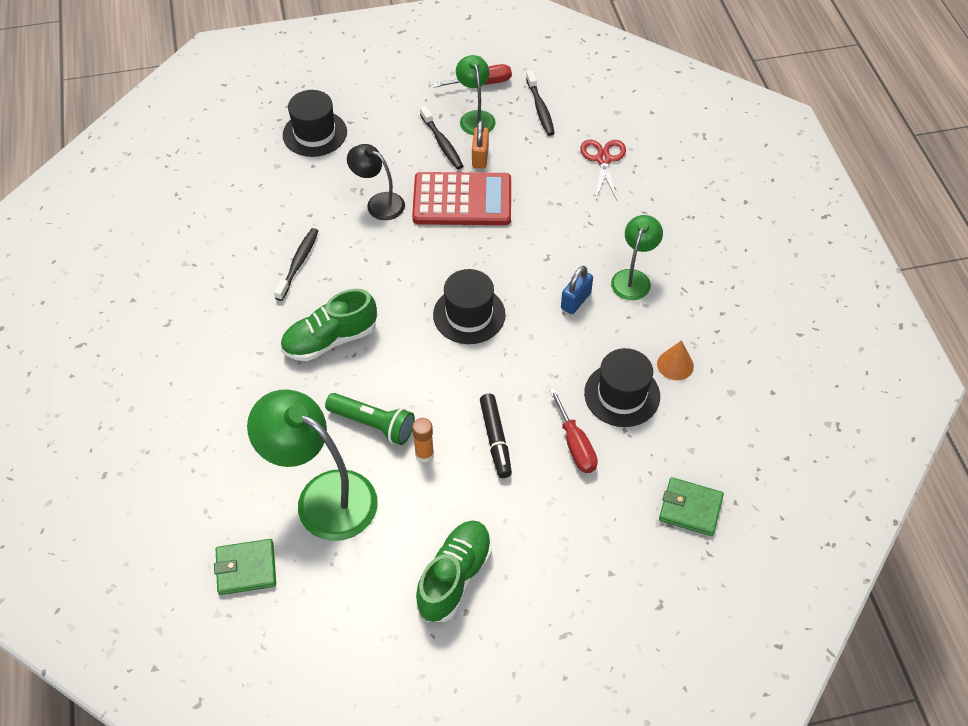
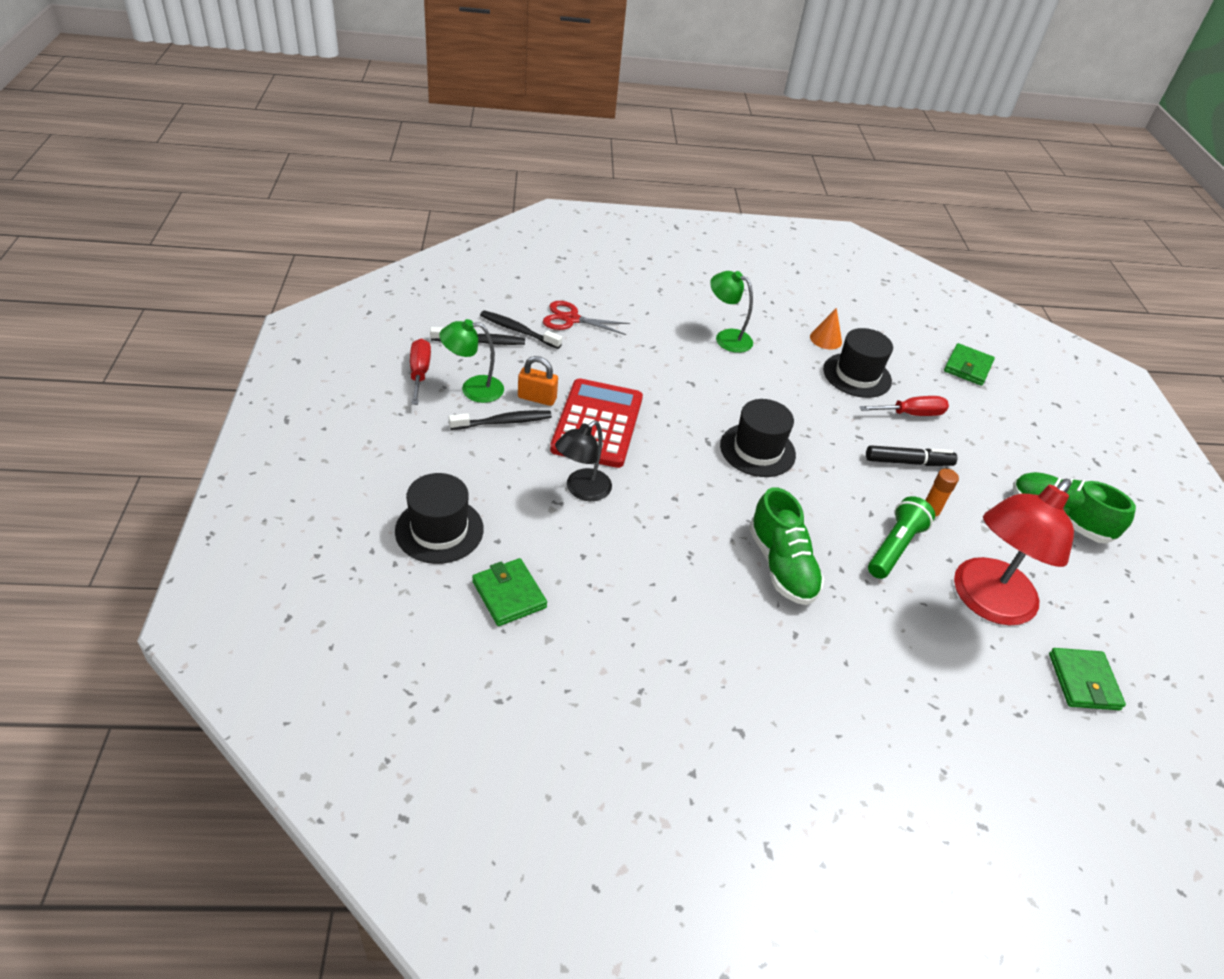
camera: 85 degrees left, 10 degrees down
(264, 181) = (509, 594): none -> green wallet
(298, 263) = (661, 578): black toothbrush -> black toothbrush (518, 330)
(323, 496) = (986, 602): green lamp -> red lamp
(575, 301) = (748, 377): blue padlock -> none

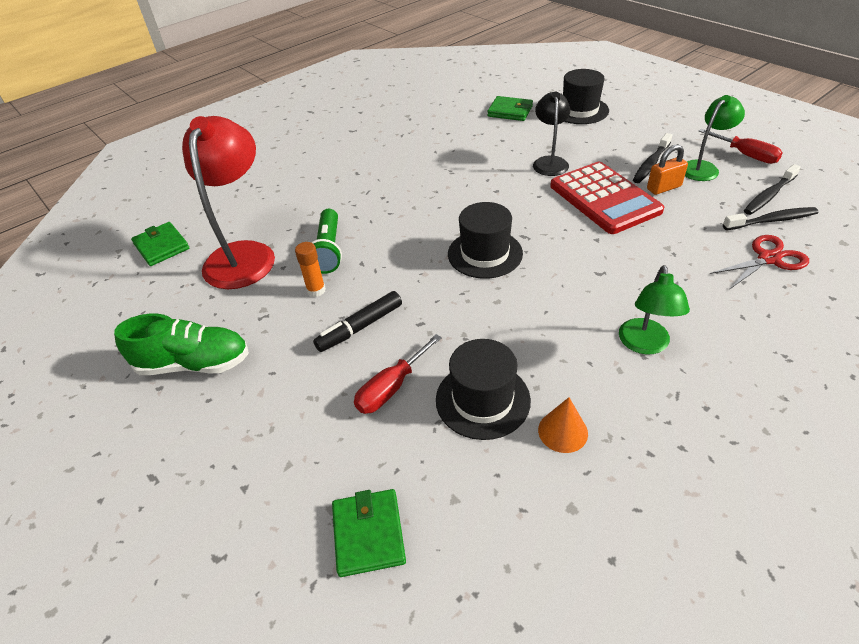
camera: 150 degrees right, 0 degrees up
(726, 338) = (644, 345): green lamp -> green lamp turned 105 degrees clockwise
(781, 565) = (394, 196): green shoe -> none

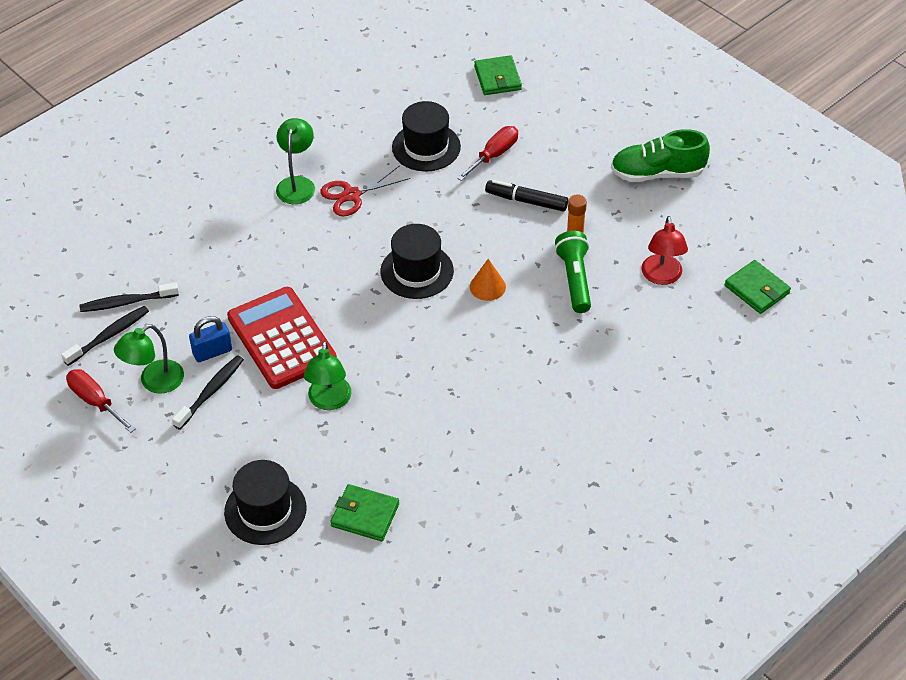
camera: 175 degrees right, 5 degrees up
(244, 254) = (662, 277): red lamp -> red lamp, size x0.57
(360, 327) = (526, 201): black marker -> black marker turned 120 degrees counterclockwise
(549, 162) = (329, 401): black lamp -> green lamp
(563, 431) = (373, 128): orange cone -> orange cone (487, 286)
(663, 188) = (212, 352): orange padlock -> blue padlock
(768, 259) = (157, 258): red scissors -> red scissors (352, 195)

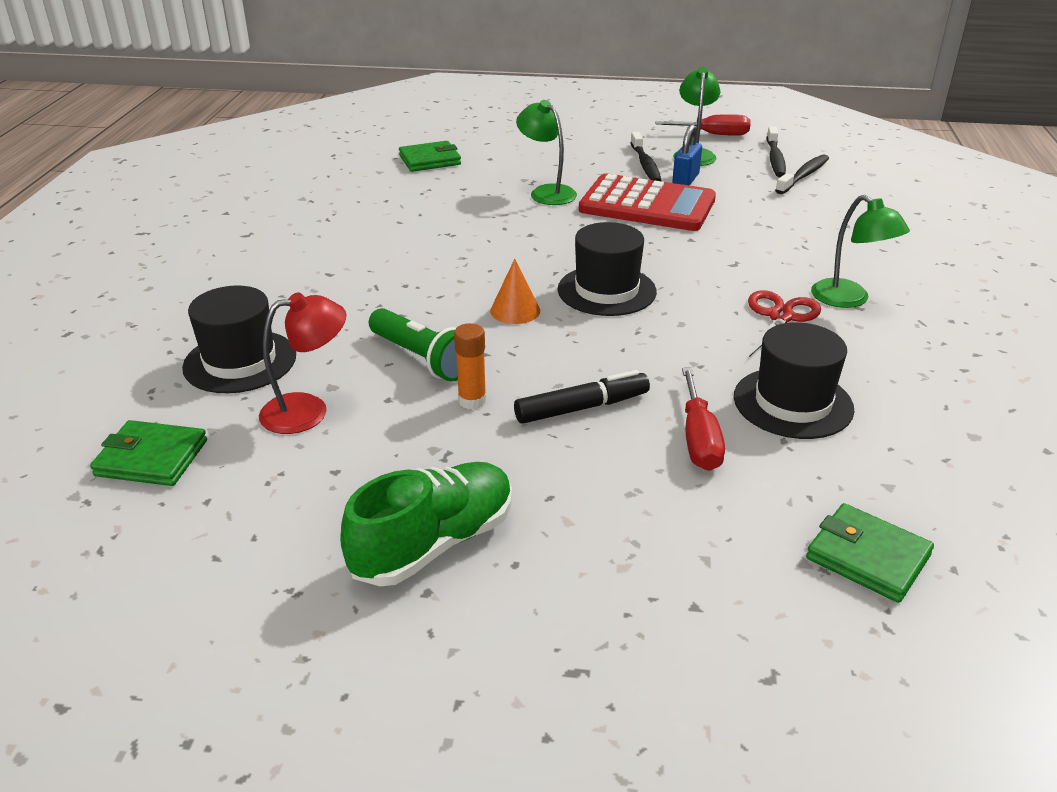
camera: 140 degrees right, 15 degrees down
(265, 510) = (507, 140): black hat -> black hat (240, 361)
(662, 277) = (308, 410): red lamp -> red lamp turned 105 degrees clockwise

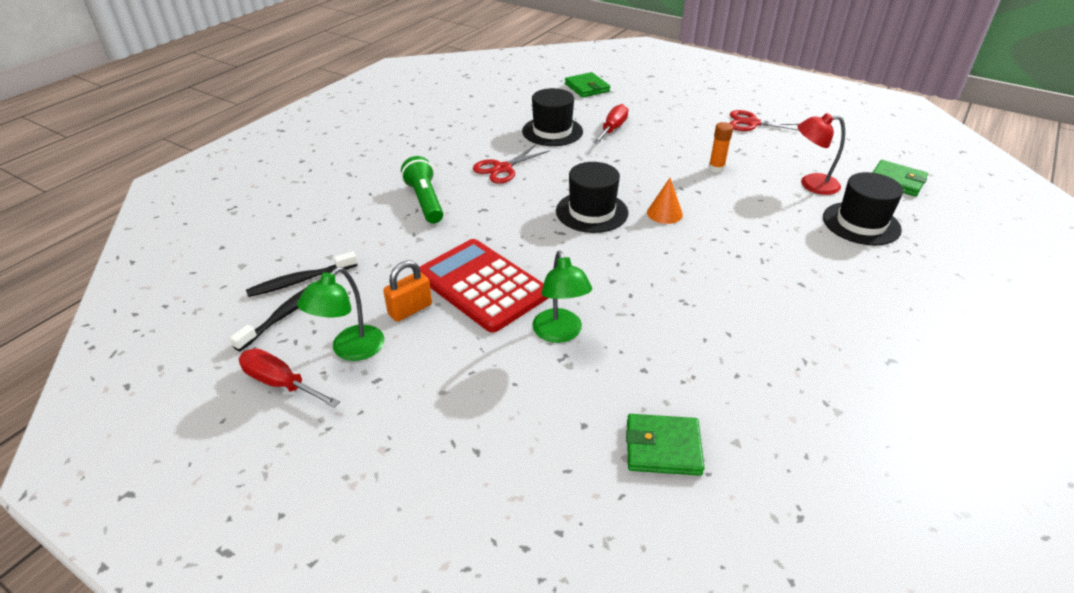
camera: 155 degrees left, 5 degrees up
(422, 358) = (739, 197): green flashlight -> green flashlight (425, 201)
(434, 544) = (752, 123): green shoe -> red scissors
(581, 408) = (659, 152): black marker -> none
(645, 164) = (421, 348): black toothbrush -> none
(685, 180) = (410, 309): blue padlock -> orange padlock
(849, 299) = (448, 168): green lamp -> none

